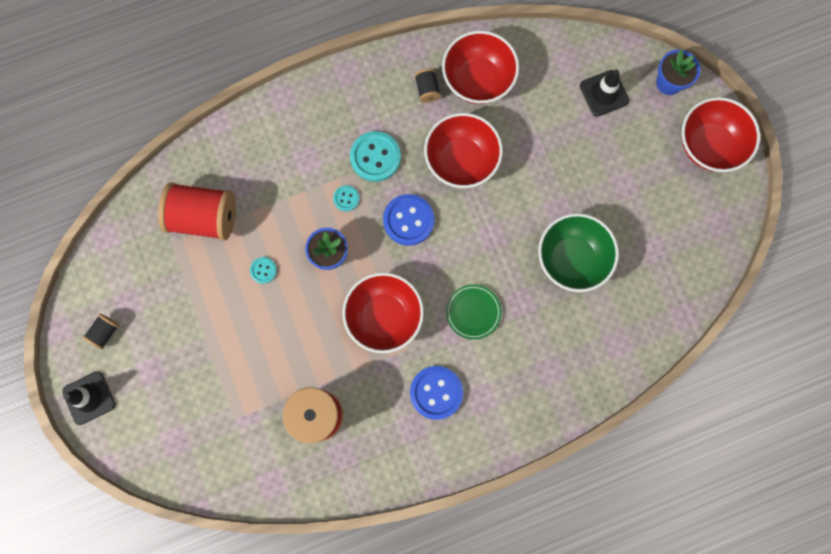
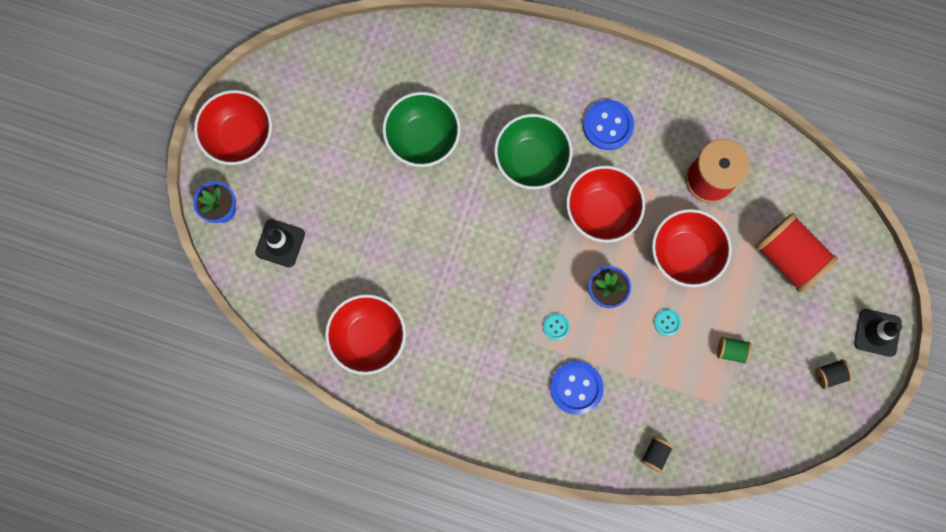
camera: 140 degrees left, 0 degrees up
(196, 288) = (731, 351): none -> green spool
(204, 217) = (682, 405): red spool -> red spool (788, 257)
(375, 157) = (505, 342): turquoise button -> none
(408, 220) = (521, 269): blue button -> blue button (576, 388)
(427, 89) = (416, 363): black spool -> black spool (655, 454)
(461, 160) = (440, 282): red bowl -> red bowl (684, 254)
(473, 312) = (531, 160): green plate -> green bowl

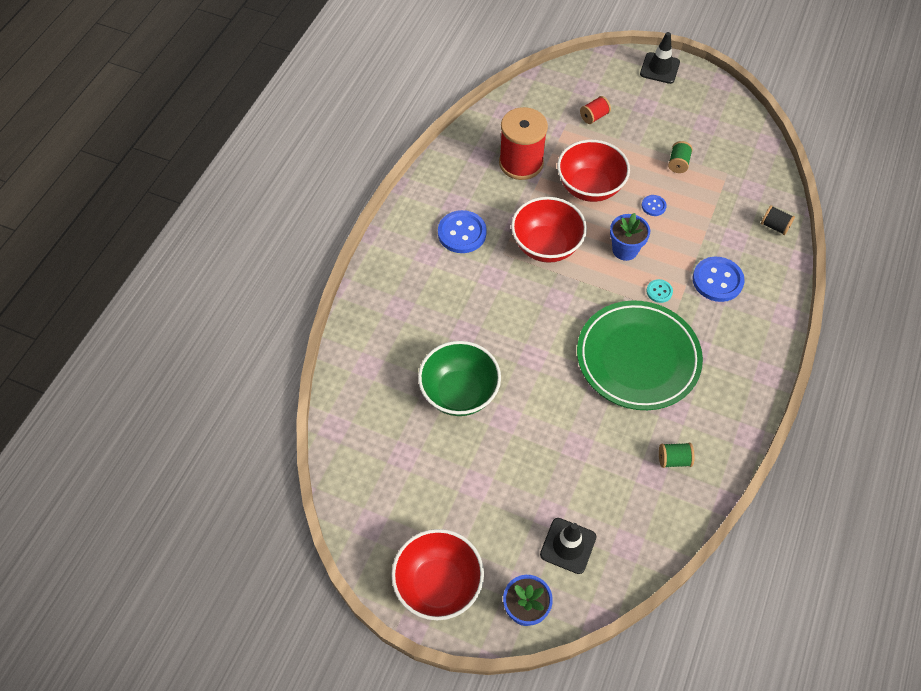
camera: 85 degrees left, 20 degrees down
(369, 337) = (674, 459): red bowl -> green spool
(475, 304) = (637, 358): none -> green plate
(531, 160) = (491, 298): green bowl -> none
(667, 322) = (653, 206): turquoise button -> blue button
(788, 257) = (594, 116): red spool -> red spool, size x0.45
(829, 375) = (696, 101): black spool -> none

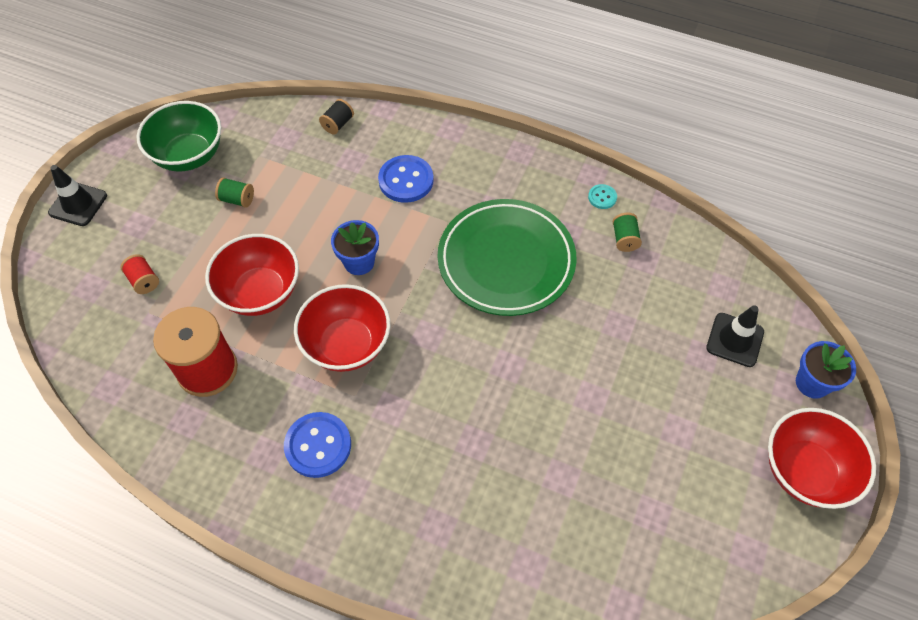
camera: 90 degrees left, 0 degrees up
(459, 393) = (561, 449): green bowl -> green bowl (189, 156)
(653, 206) = (298, 229): blue button -> none
(659, 291) = (419, 234): turquoise button -> turquoise button (602, 197)

